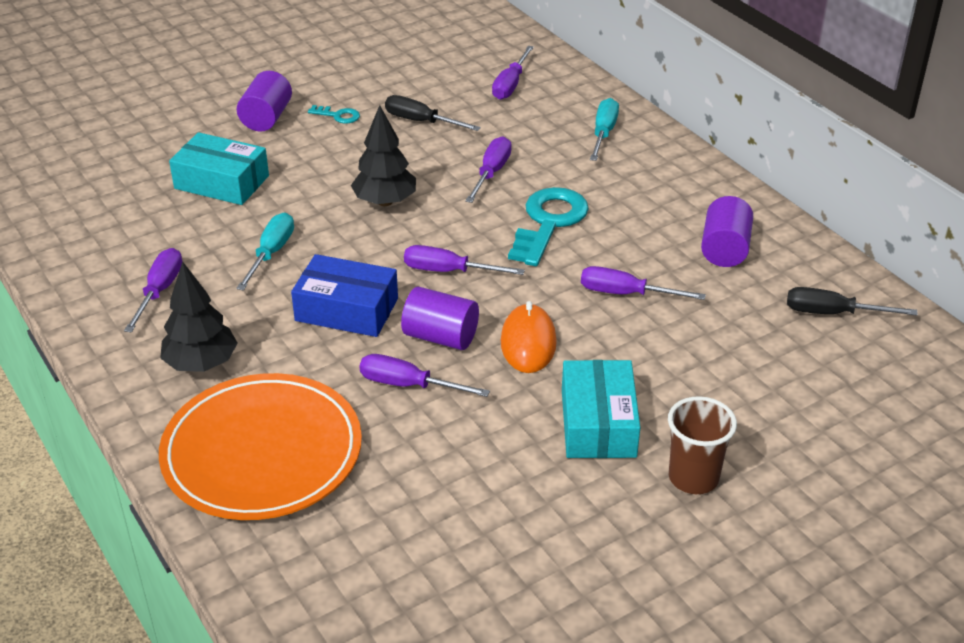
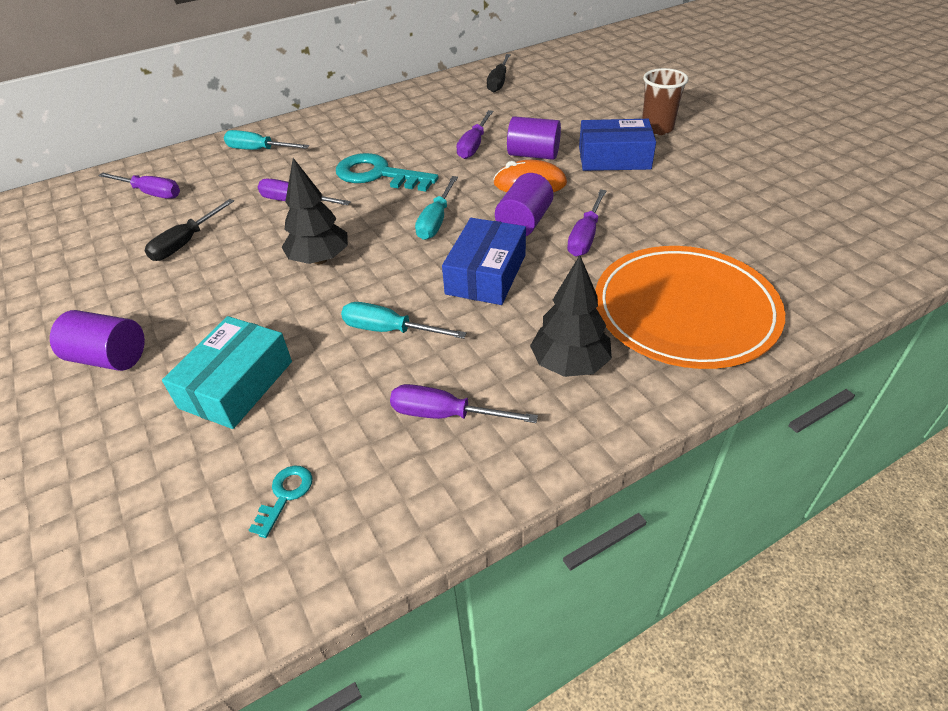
camera: 85 degrees left, 5 degrees up
(338, 116) = (140, 299): turquoise key -> turquoise key (285, 495)
(449, 271) = (436, 221): purple screwdriver -> turquoise screwdriver
(598, 423) = (614, 158): turquoise box -> blue box
(724, 249) = (428, 110): purple cylinder -> purple cylinder (533, 155)

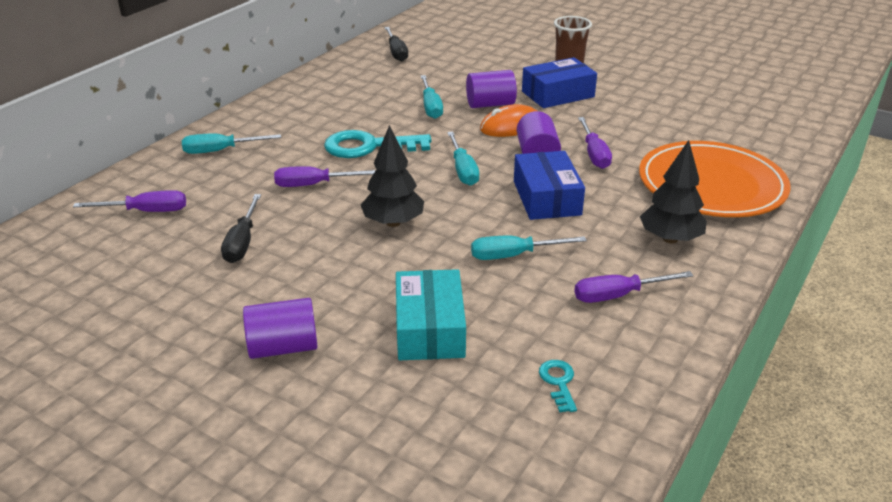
camera: 30 degrees left, 10 degrees down
(474, 145) = (431, 107): purple screwdriver -> turquoise screwdriver

